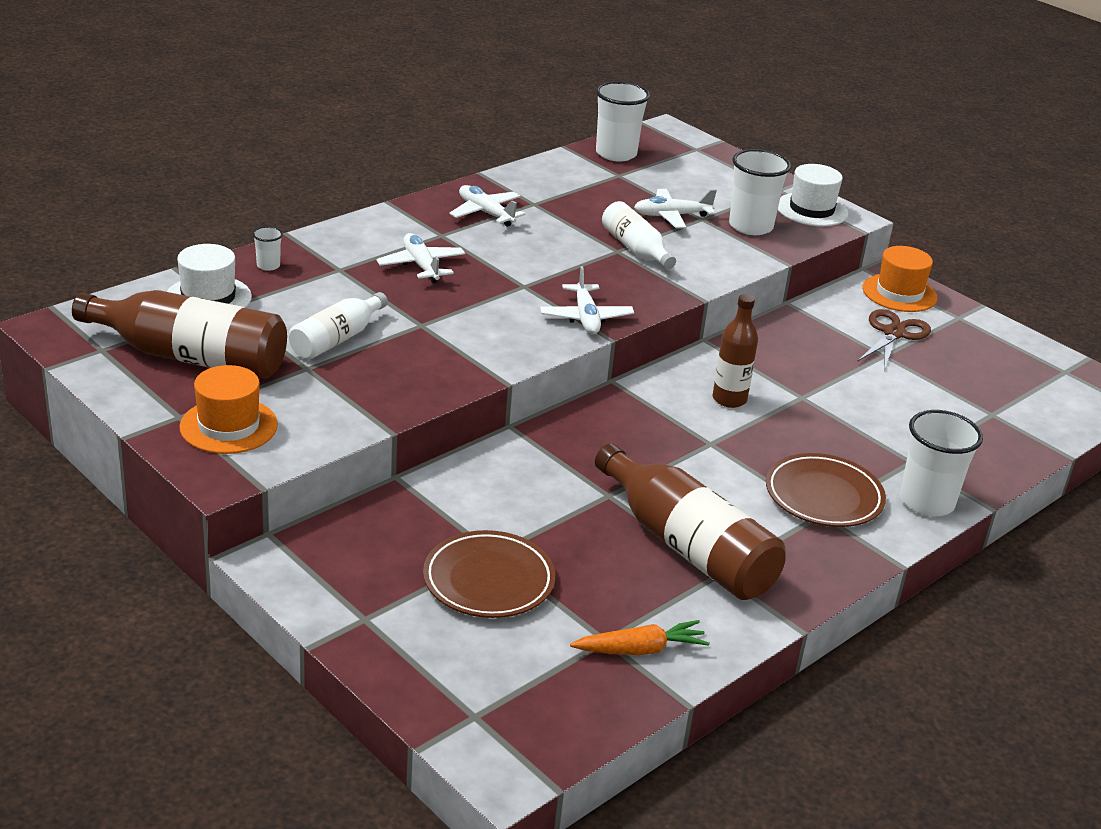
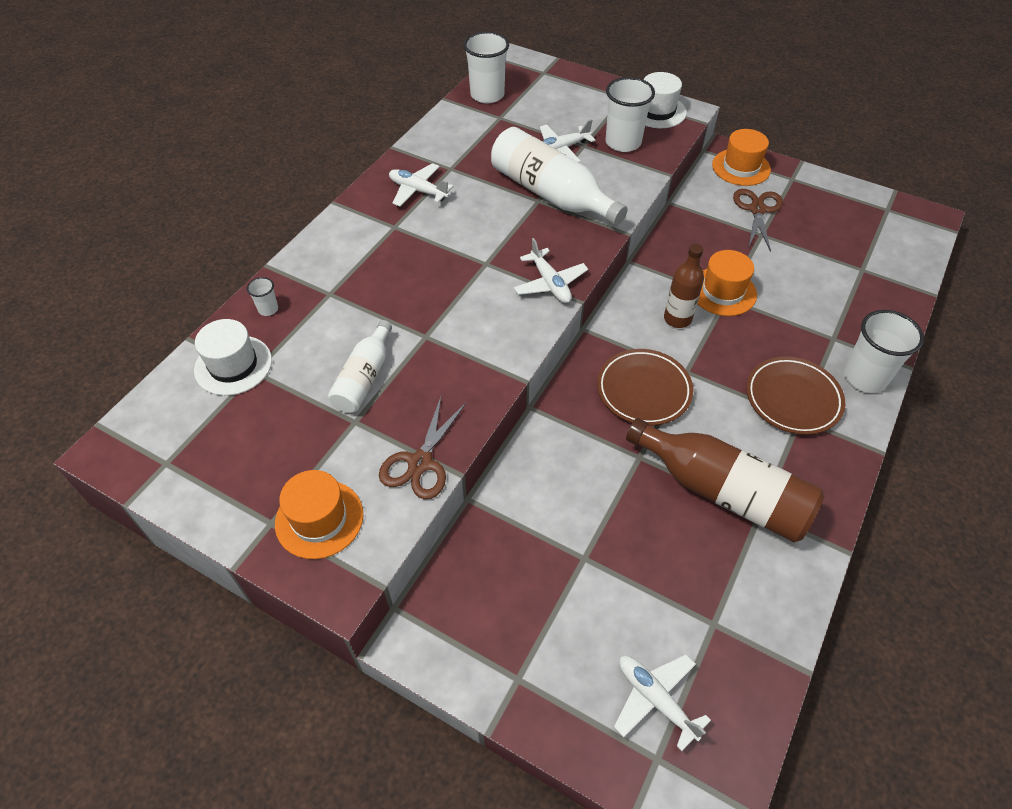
camera: 15 degrees left, 20 degrees up
(190, 357) = (249, 444): brown bottle -> none
(355, 414) = (420, 463): none -> brown scissors
(421, 266) = (394, 267): white plane -> white plane (655, 699)
(488, 581) = (595, 592): brown plate -> brown plate (643, 390)
(636, 249) = (551, 194): white bottle -> white bottle, size x1.71
(640, 649) = (744, 624): orange carrot -> none
(800, 390) = (723, 291): none -> orange hat

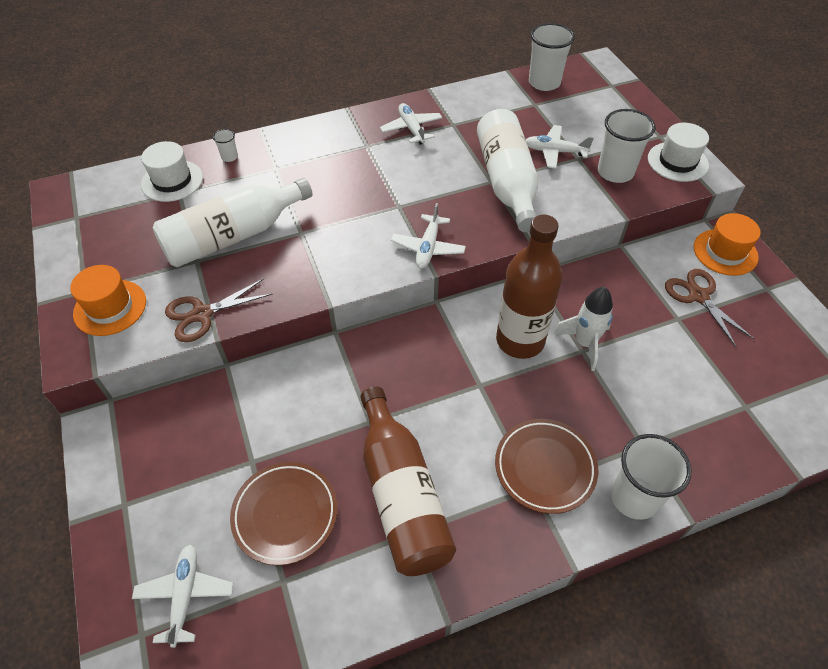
camera: 40 degrees right, 0 degrees up
(364, 378) = (233, 236): white bottle -> white bottle, size x1.71
(643, 390) = (429, 376): brown plate -> brown plate (285, 514)
(677, 319) = (520, 340): brown bottle -> brown bottle, size x1.71
(723, 291) = (585, 343): orange hat -> white rocket
(757, 210) = (698, 296): brown scissors -> brown scissors turned 75 degrees counterclockwise

